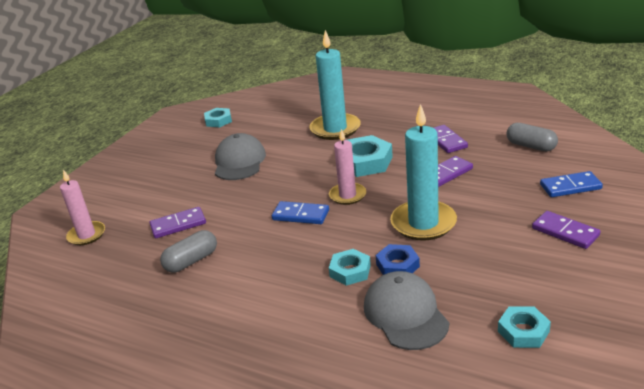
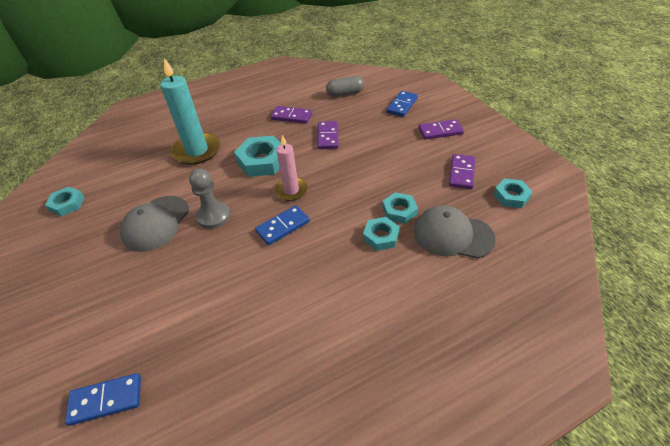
camera: 55 degrees left, 15 degrees up
(86, 235) = (106, 400): pink candle -> blue domino
(178, 225) = (193, 311): purple domino -> purple domino (461, 173)
(191, 261) = (260, 326): grey capsule -> none
(239, 162) = (156, 223): grey cap -> grey cap turned 105 degrees counterclockwise
(274, 179) = (214, 216): none -> grey pawn
(397, 265) = (399, 211): blue nut -> turquoise nut
(423, 223) = (368, 175): turquoise candle -> none

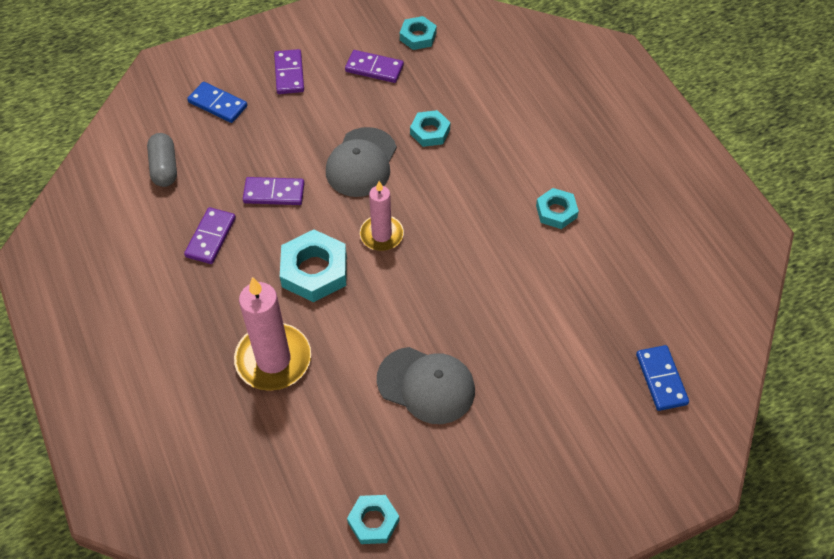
camera: 90 degrees left, 10 degrees up
(197, 151) = (273, 359): turquoise candle -> pink candle
(214, 216) = (419, 318): grey pawn -> none
(283, 226) = (444, 242): blue domino -> none
(381, 236) = (467, 151): turquoise nut -> turquoise nut (556, 211)
(452, 235) = (469, 93): grey cap -> grey cap (361, 162)

